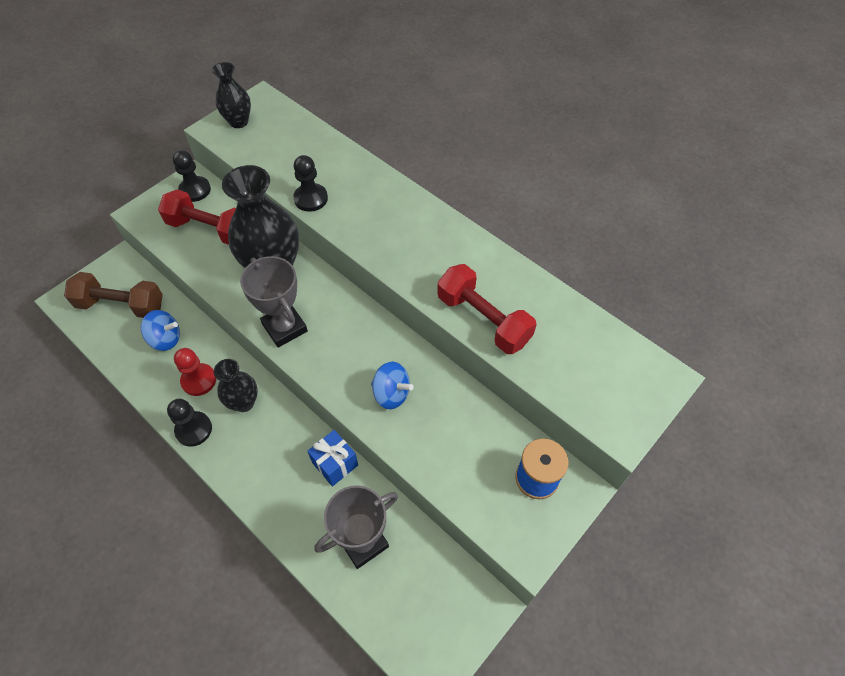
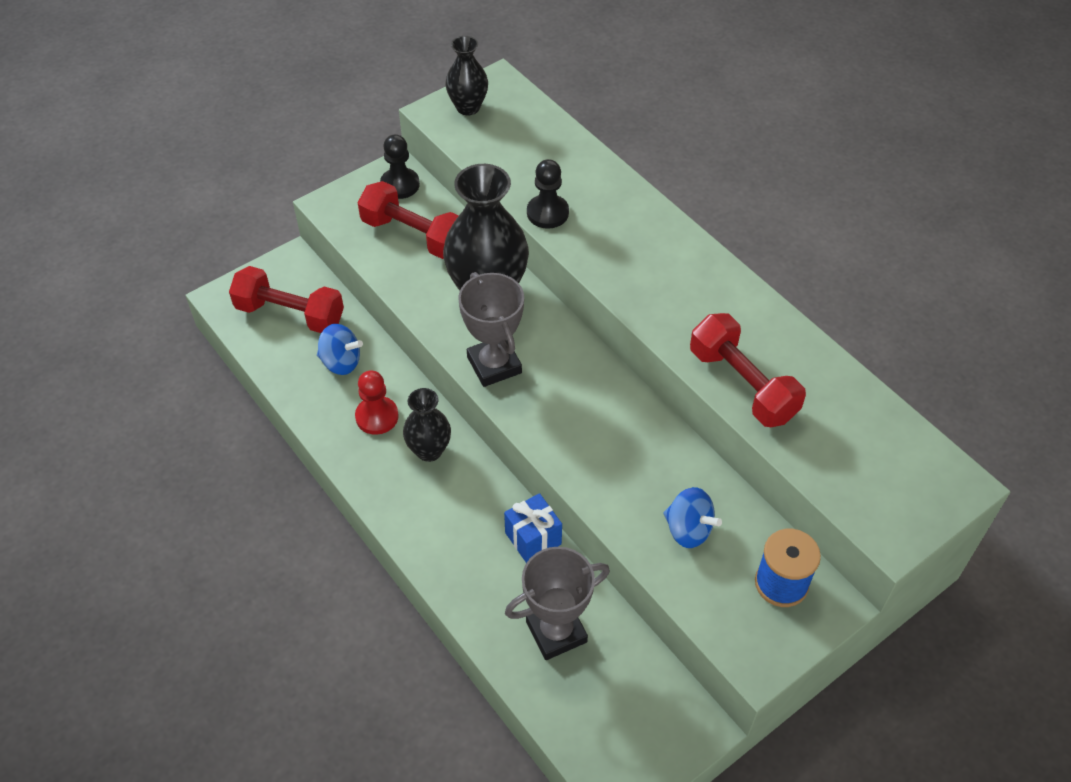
camera: 10 degrees right, 5 degrees down
(121, 305) = (290, 314): brown dumbbell -> red dumbbell
(193, 429) = (365, 473): black pawn -> none
(391, 394) = (615, 460): blue spinning top -> blue spinning top (688, 530)

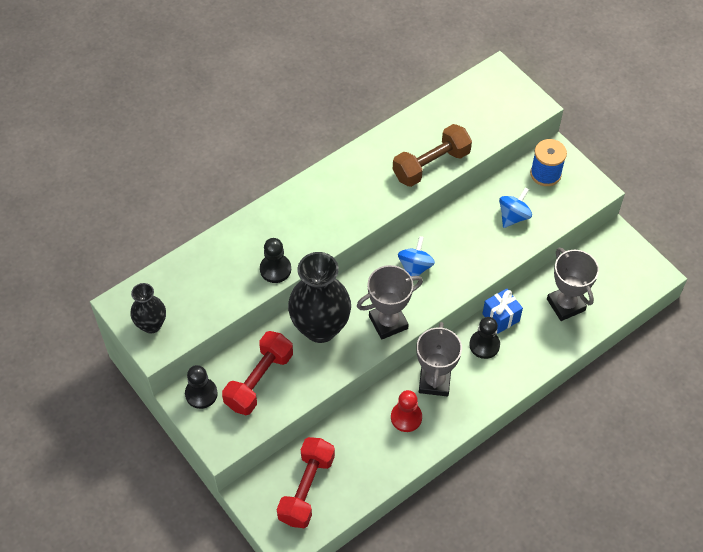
camera: 90 degrees left, 5 degrees up
(341, 362) = (355, 446): blue spinning top -> blue spinning top (415, 267)
(429, 450) = (434, 381): black vase -> grey trophy
(486, 514) = (484, 345): none -> black pawn
(742, 385) = (431, 165): red dumbbell -> brown dumbbell

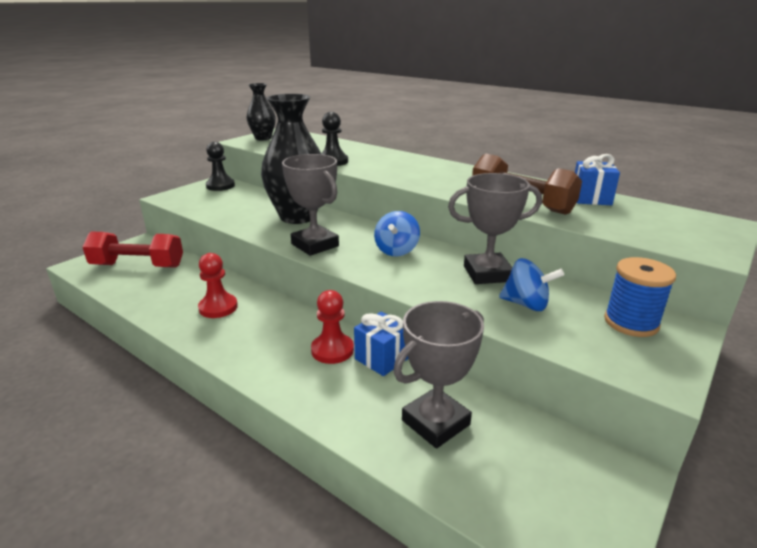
camera: 75 degrees right, 30 degrees down
(259, 380) = (234, 201): red dumbbell -> none
(415, 267) = (396, 250): blue spinning top -> blue spinning top turned 105 degrees clockwise
(434, 118) = (591, 198): none -> blue gift
(434, 381) = (269, 320): grey trophy -> grey trophy (487, 274)
(484, 345) = (332, 350): black pawn -> red pawn

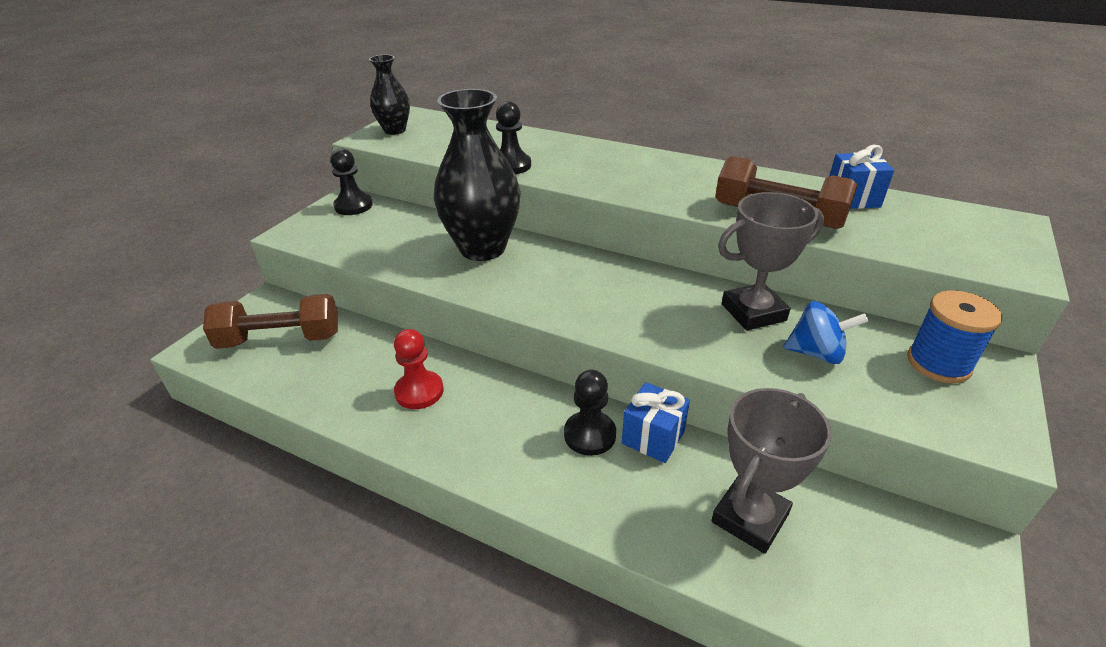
camera: 10 degrees left, 10 degrees up
(138, 266) = (280, 339): red dumbbell -> brown dumbbell
(315, 245) = (527, 293): grey trophy -> none
(332, 350) = (589, 435): red pawn -> black pawn
(396, 250) = (631, 289): blue spinning top -> none

